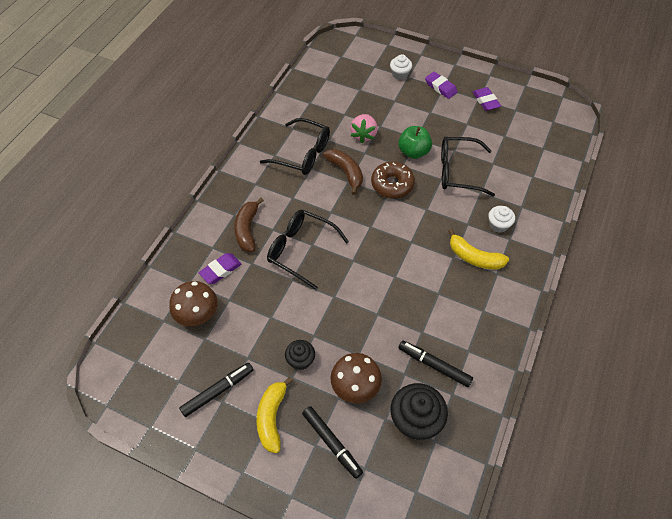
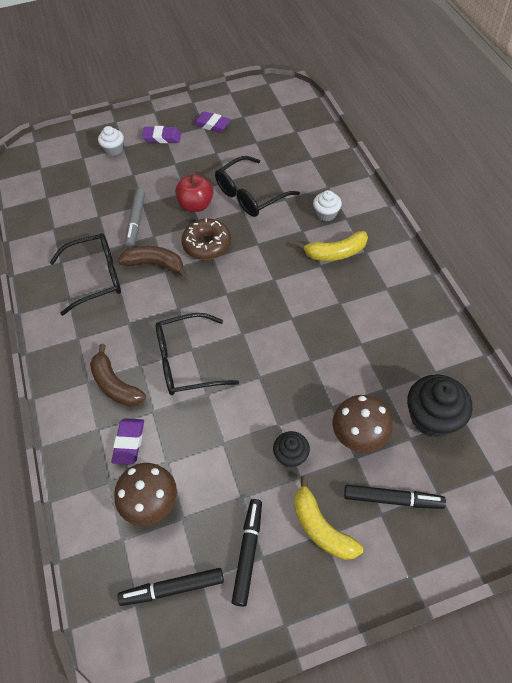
camera: 40 degrees left, 0 degrees up
(363, 135) = (136, 221): pink strawberry -> grey marker
(413, 152) = (196, 205): green apple -> red apple
(434, 365) = (399, 362): black marker -> black marker (172, 588)

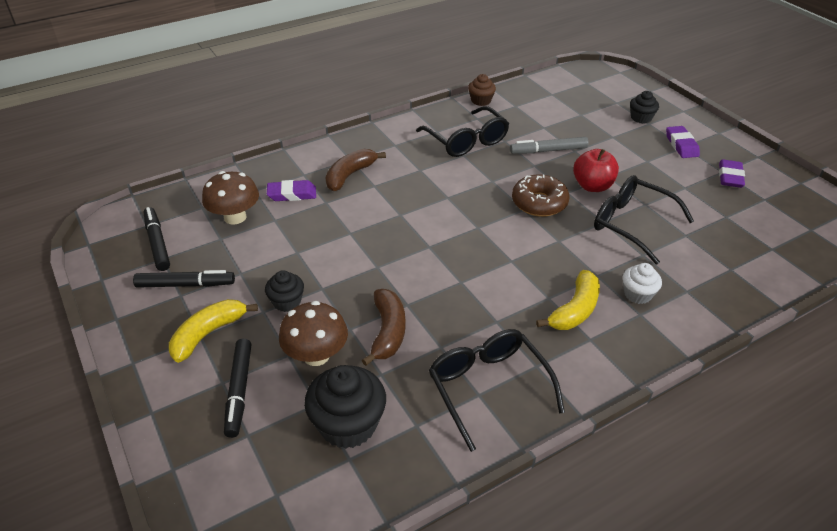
camera: 75 degrees right, 15 degrees down
(31, 253) = (481, 101): none -> brown cupcake
(114, 149) = (641, 118): white cupcake -> black cupcake
(155, 264) = (497, 172): brown banana -> brown banana (388, 332)
(187, 361) = (384, 214): black glasses -> black glasses (488, 388)
(336, 253) = (575, 310): yellow banana -> yellow banana turned 120 degrees counterclockwise

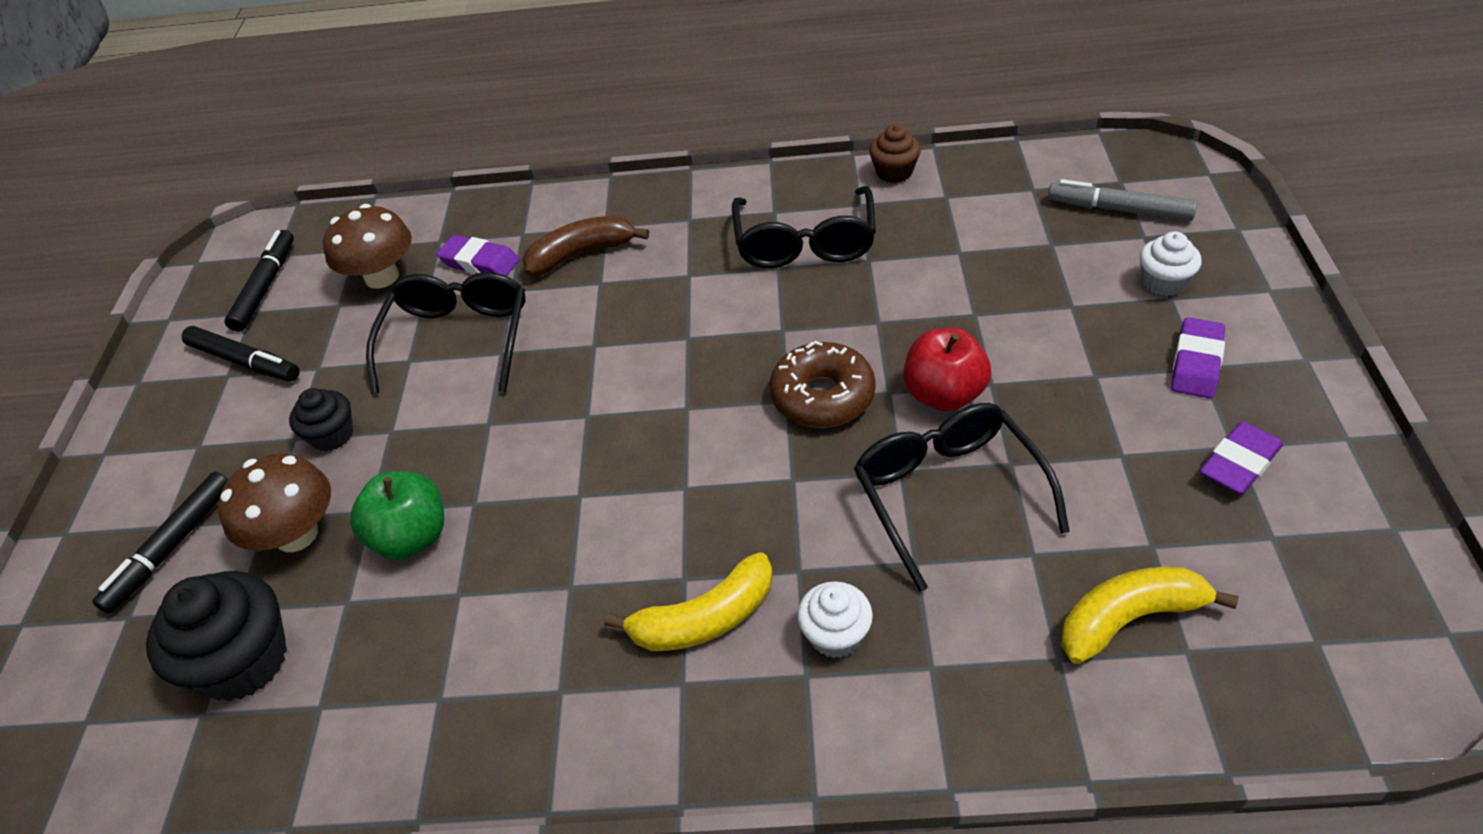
camera: 35 degrees right, 5 degrees up
(208, 334) = (208, 446): yellow banana -> yellow banana (1129, 619)
(388, 332) = (411, 537): brown banana -> green apple
(488, 388) = (460, 695): black glasses -> black glasses (458, 340)
(548, 151) = (926, 301): grey marker -> grey marker (1119, 210)
(641, 118) = (1164, 282): black cupcake -> white cupcake

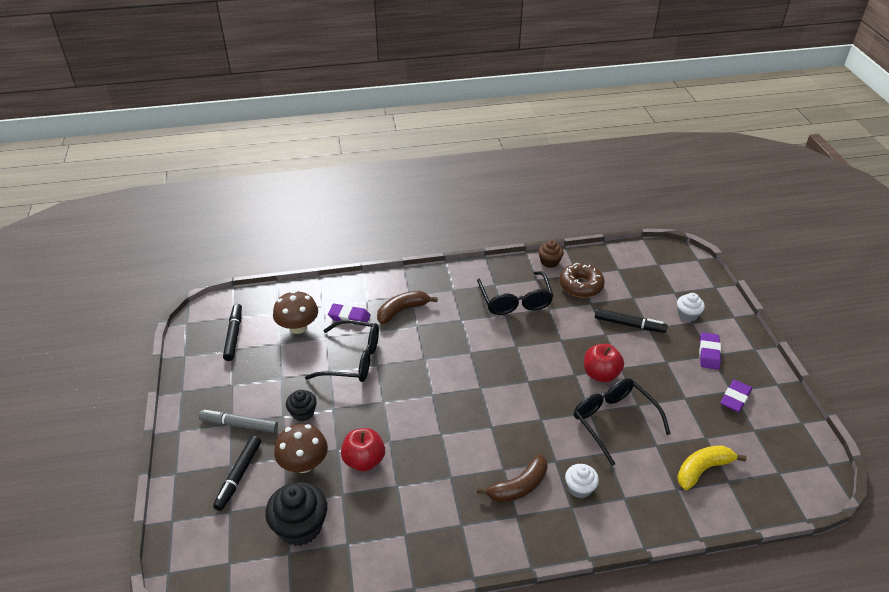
camera: 15 degrees left, 5 degrees down
(245, 361) = (239, 377): black marker -> black marker (629, 324)
(411, 537) = (364, 460): green apple -> red apple
(458, 340) = (352, 359): black glasses -> black glasses turned 105 degrees clockwise
(705, 619) = (519, 486): yellow banana -> brown banana
(822, 396) = (544, 378): brown donut -> brown donut (581, 286)
(1119, 210) = (660, 279): grey marker -> grey marker (239, 425)

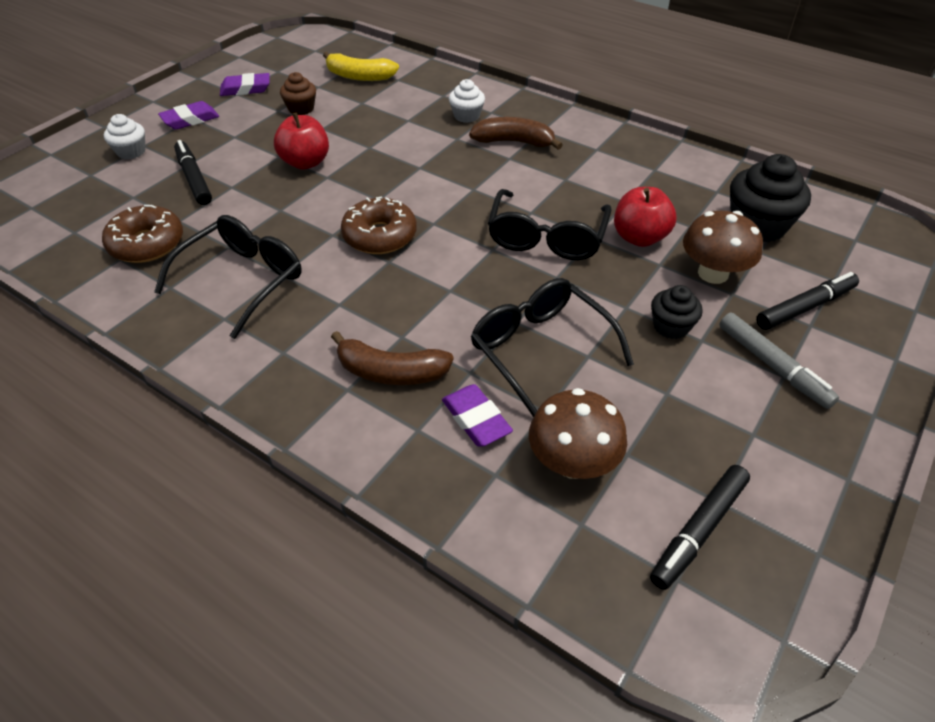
camera: 135 degrees left, 5 degrees up
(494, 361) = (380, 236): none -> brown donut
(549, 262) = (111, 297): brown cupcake -> brown cupcake (301, 108)
(614, 421) = (363, 131): black glasses -> black glasses (546, 237)

